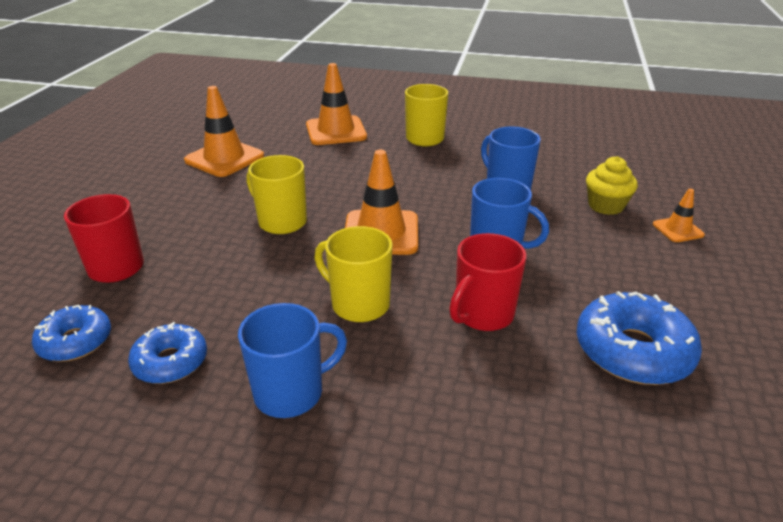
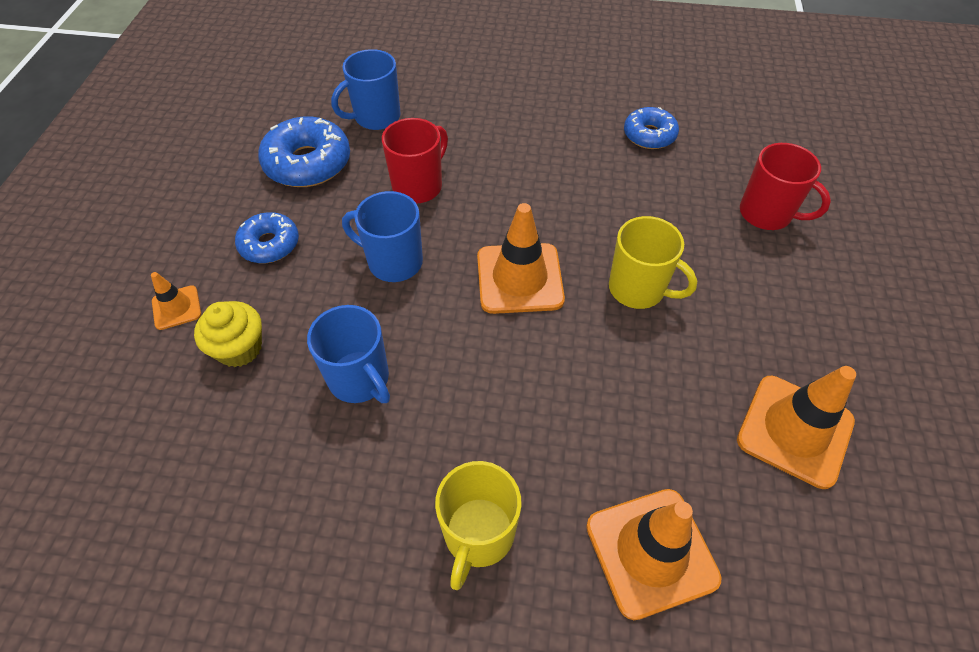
camera: 175 degrees right, 20 degrees up
(75, 341) = (731, 145): blue donut -> blue donut (269, 244)
(291, 392) = (555, 121): blue mug -> blue mug (376, 117)
(358, 304) = (524, 189): yellow mug -> none

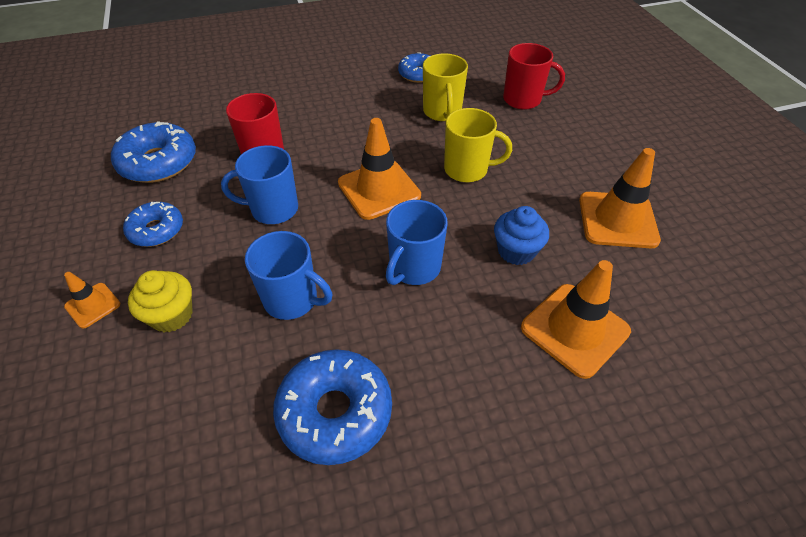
camera: 25 degrees left, 5 degrees down
(338, 527) = (335, 412): none -> blue donut
(376, 117) = (201, 115): blue mug -> blue mug (414, 268)
(478, 535) = (449, 370): yellow mug -> yellow mug (442, 112)
(638, 420) = (516, 251): none -> blue cupcake

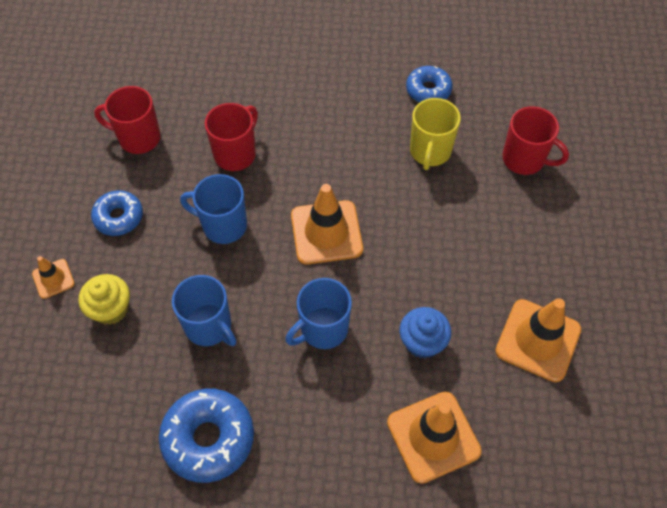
camera: 20 degrees right, 10 degrees up
(158, 162) = (138, 138): blue donut -> red mug
(467, 169) = (421, 234): yellow mug -> none

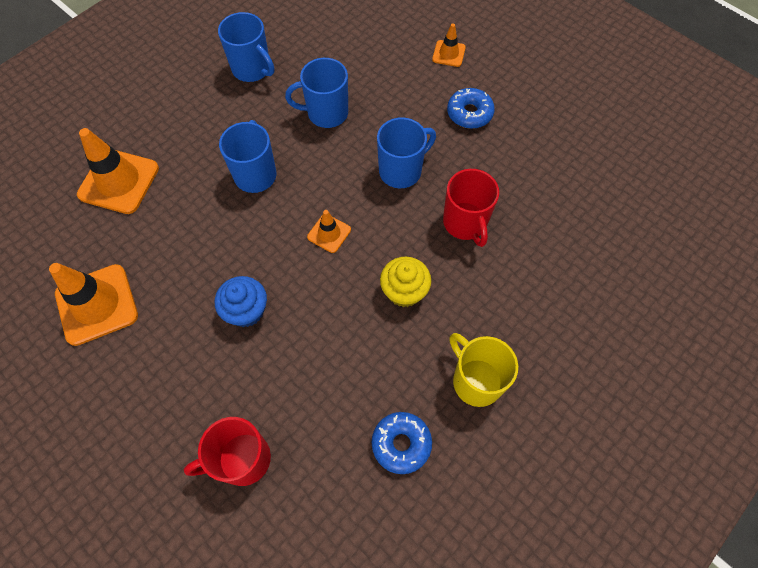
camera: 130 degrees right, 5 degrees up
(111, 309) = (394, 70): yellow cupcake -> yellow cupcake (404, 291)
(138, 138) = (542, 166): red mug -> none
(208, 438) = (252, 69): blue donut -> blue mug
(326, 232) = (329, 233): orange traffic cone -> orange traffic cone, size x0.52
(422, 342) = (181, 227): blue cupcake -> blue cupcake (246, 311)
(430, 152) = (330, 379): yellow mug -> yellow mug (476, 381)

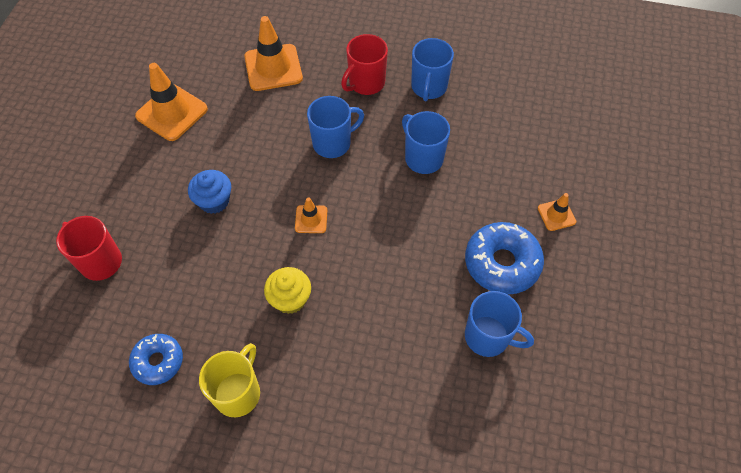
camera: 60 degrees right, 5 degrees down
(401, 171) = (404, 240): blue mug -> blue mug (488, 337)
(465, 223) = (383, 314): red mug -> red mug (366, 83)
(469, 113) = (502, 263): blue donut -> blue donut, size x1.59

